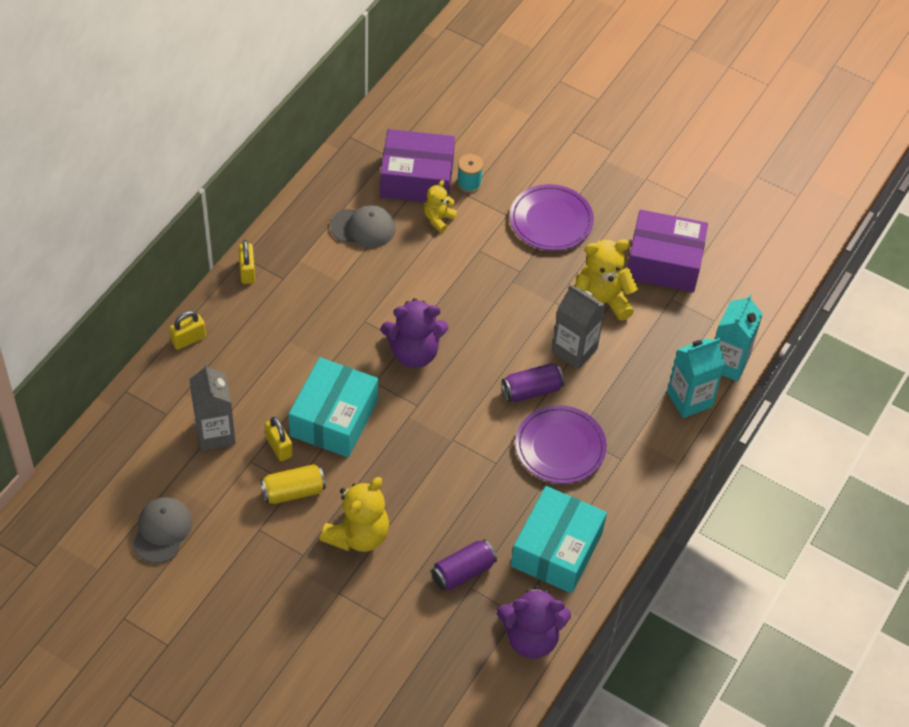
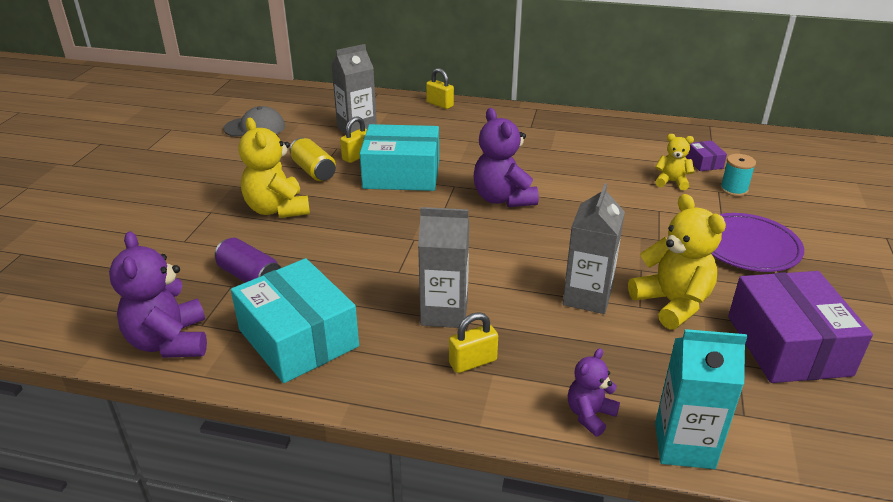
camera: 75 degrees right, 20 degrees down
(247, 271) = (524, 112): yellow padlock -> yellow padlock (472, 362)
(358, 535) = (277, 209): yellow teddy bear -> yellow teddy bear turned 45 degrees clockwise
(363, 228) = (619, 149): grey cap -> none
(417, 179) = (704, 163): purple box -> purple box, size x0.43
(532, 390) = (509, 277): purple can -> none
(556, 549) = (298, 338): turquoise box -> turquoise box turned 45 degrees clockwise
(560, 447) = (444, 313): purple plate -> grey carton
(689, 399) = (590, 415): turquoise carton -> purple teddy bear

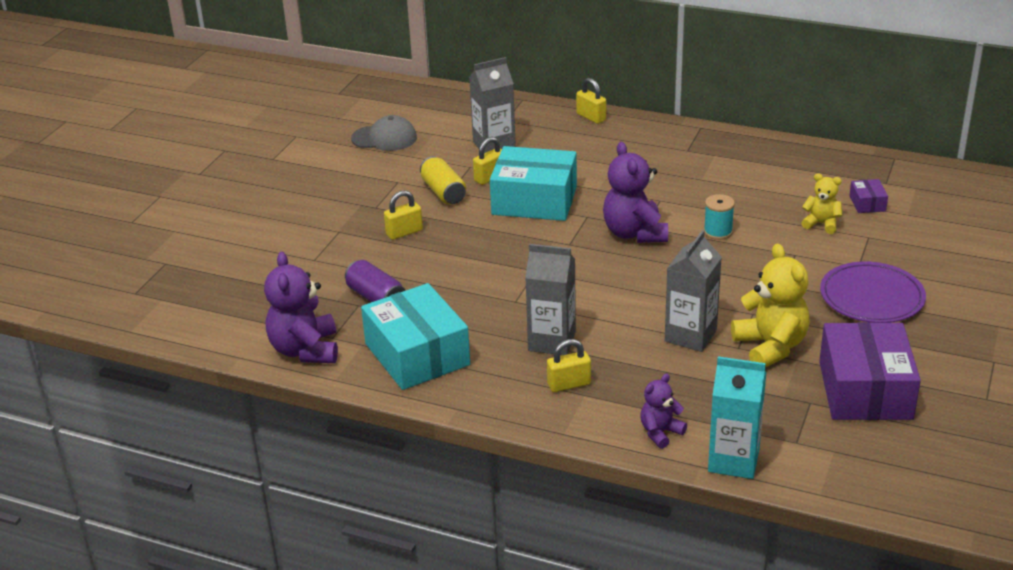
camera: 10 degrees right, 0 degrees up
(277, 209) = (404, 232): yellow teddy bear -> yellow padlock
(733, 189) = (886, 236): turquoise spool -> turquoise spool (718, 232)

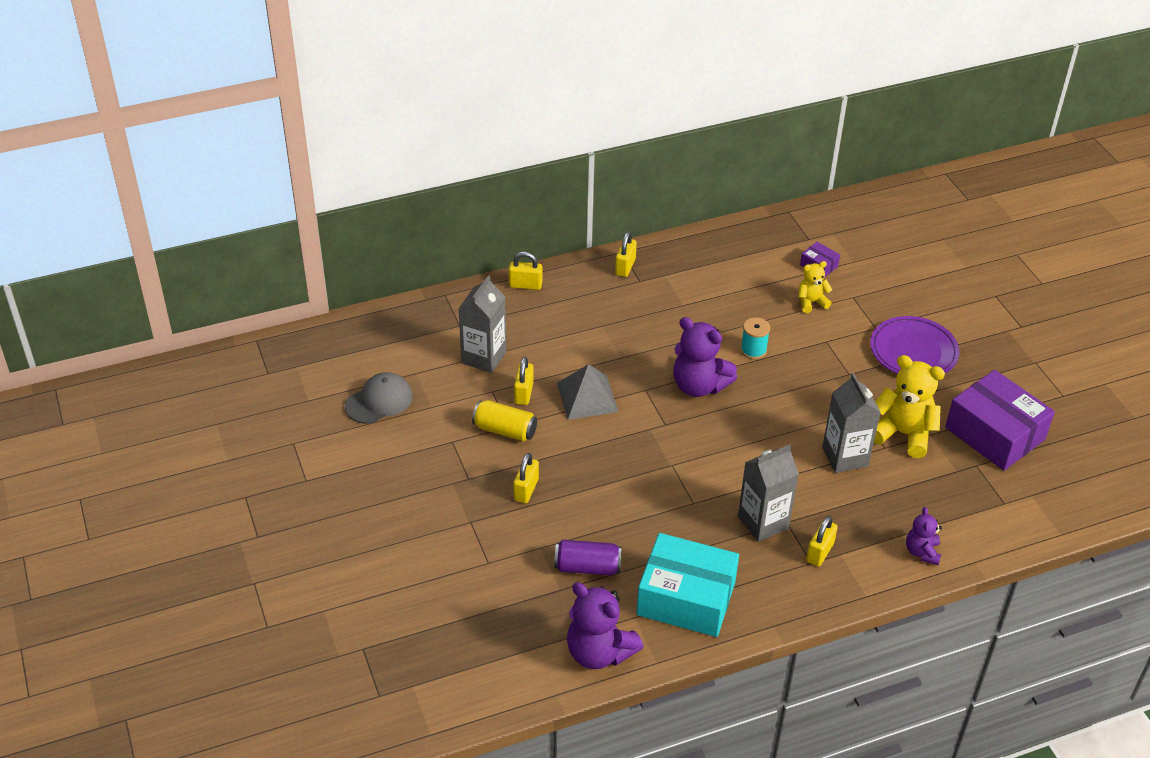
camera: 45 degrees left, 10 degrees up
(534, 200) = (587, 397): turquoise box -> grey pyramid
(688, 137) = (625, 267): none -> yellow padlock
(733, 460) = (988, 543): turquoise carton -> none

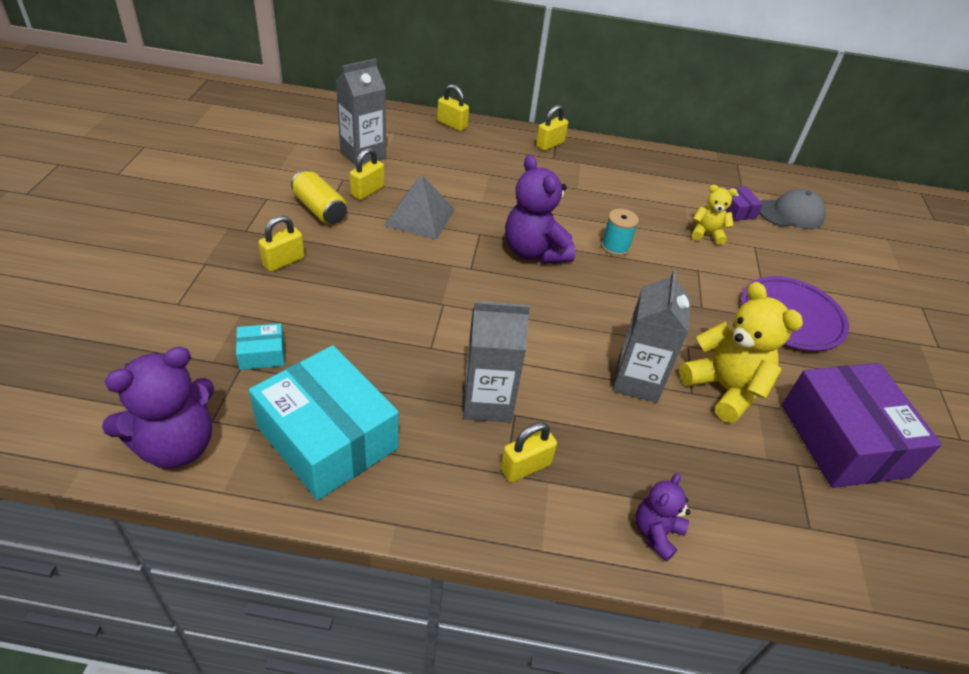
camera: 25 degrees right, 0 degrees up
(379, 401) = (244, 148): grey cap -> grey cap (790, 213)
(587, 567) = (262, 354): purple can -> turquoise box
(599, 652) = (176, 445): purple teddy bear -> purple teddy bear turned 105 degrees counterclockwise

